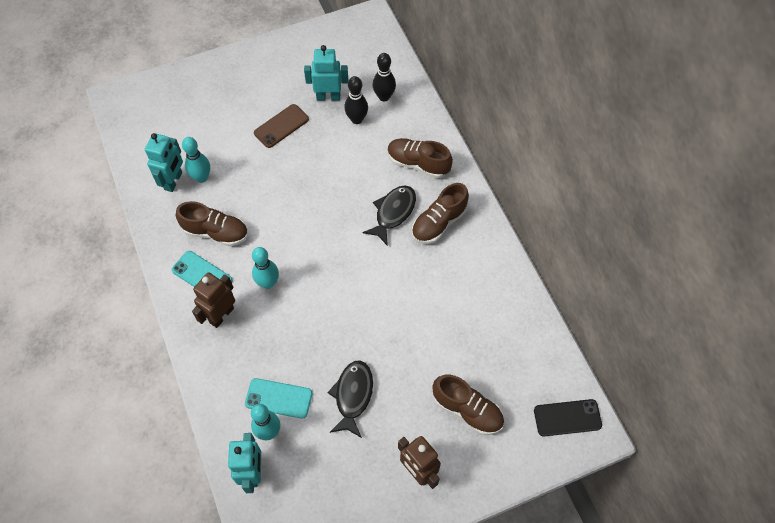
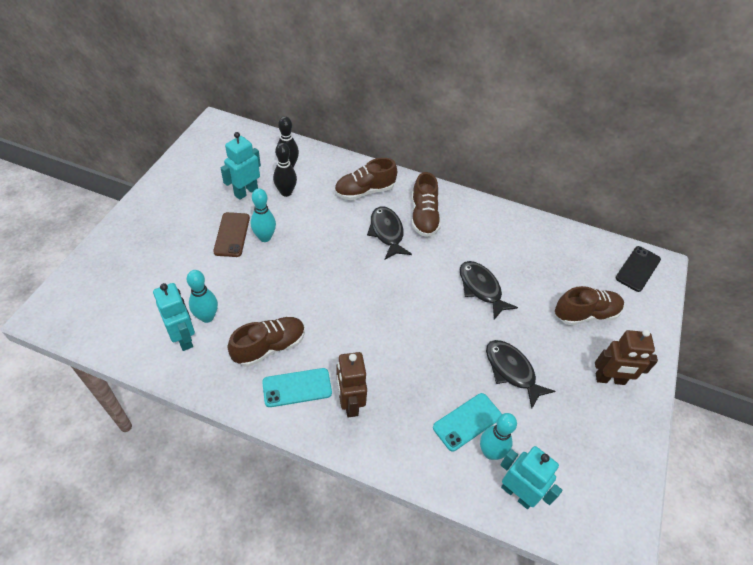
camera: 50 degrees left, 10 degrees down
(268, 283) = (357, 348): turquoise bowling pin -> turquoise bowling pin (265, 237)
(410, 317) = (481, 288): none -> black fish

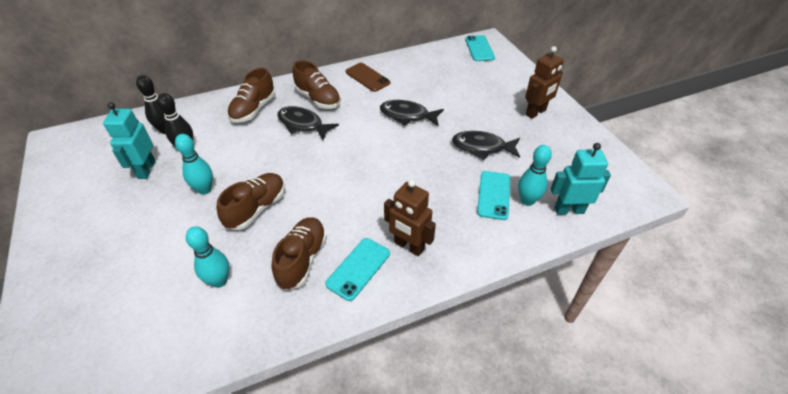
camera: 40 degrees left, 5 degrees down
(184, 338) = (216, 313): turquoise robot -> none
(232, 234) = (170, 207): brown phone -> brown phone (367, 77)
(585, 314) = (482, 88): brown shoe -> brown shoe (256, 208)
(637, 269) = (479, 48): black phone -> turquoise phone

